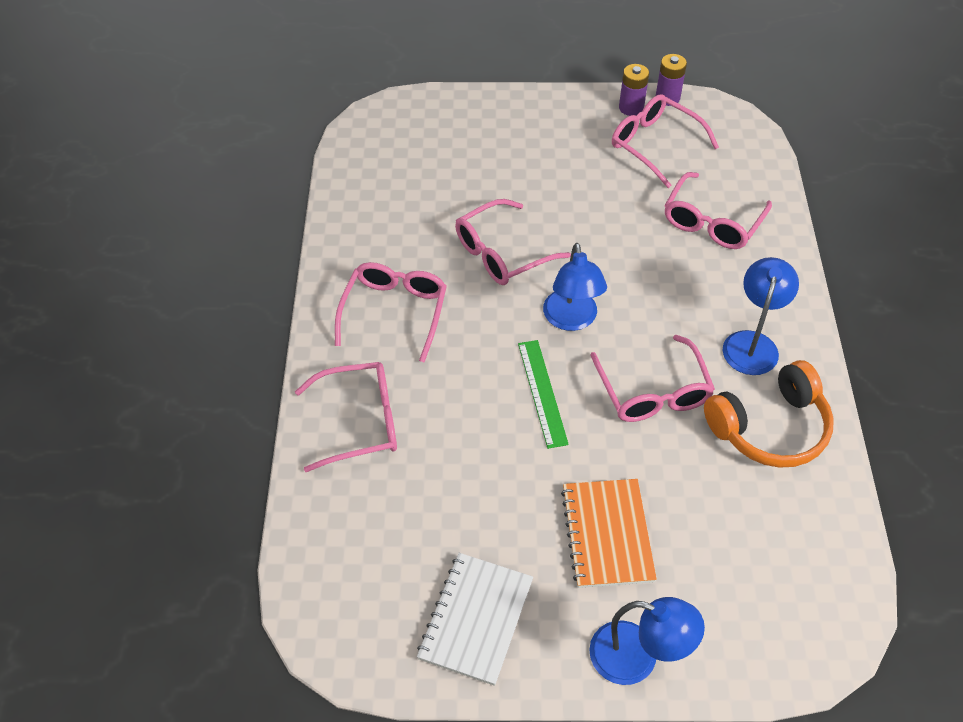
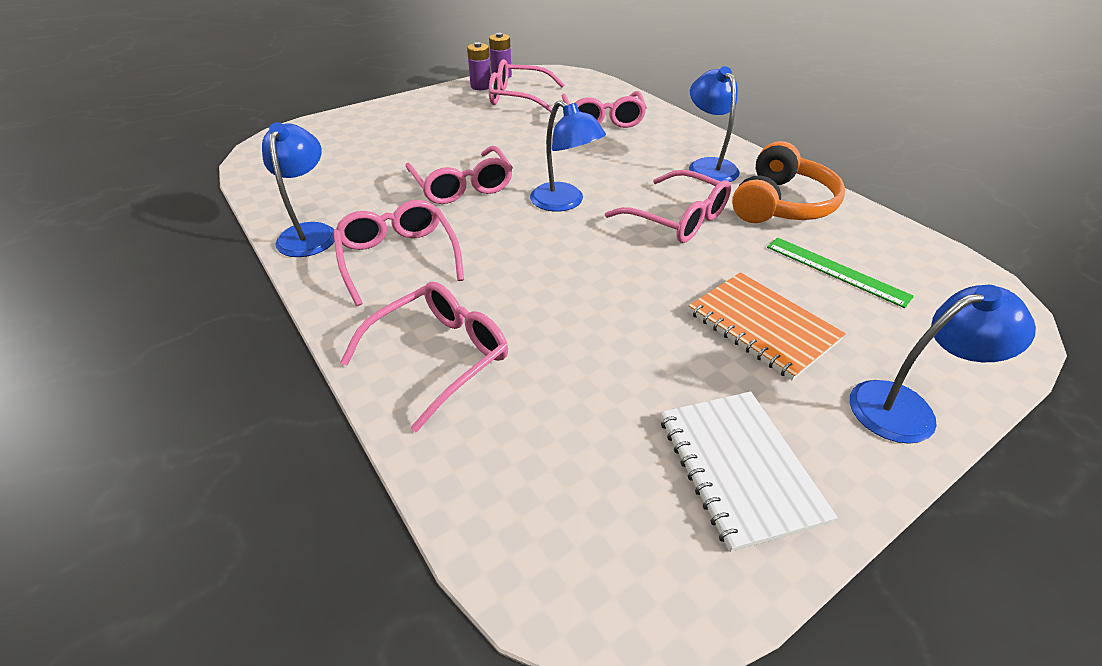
camera: 35 degrees left, 10 degrees down
(349, 249) = (310, 233): none -> blue lamp
(501, 253) = (462, 186): pink glasses -> pink glasses turned 45 degrees counterclockwise
(542, 392) = (593, 256): green ruler -> green ruler (836, 271)

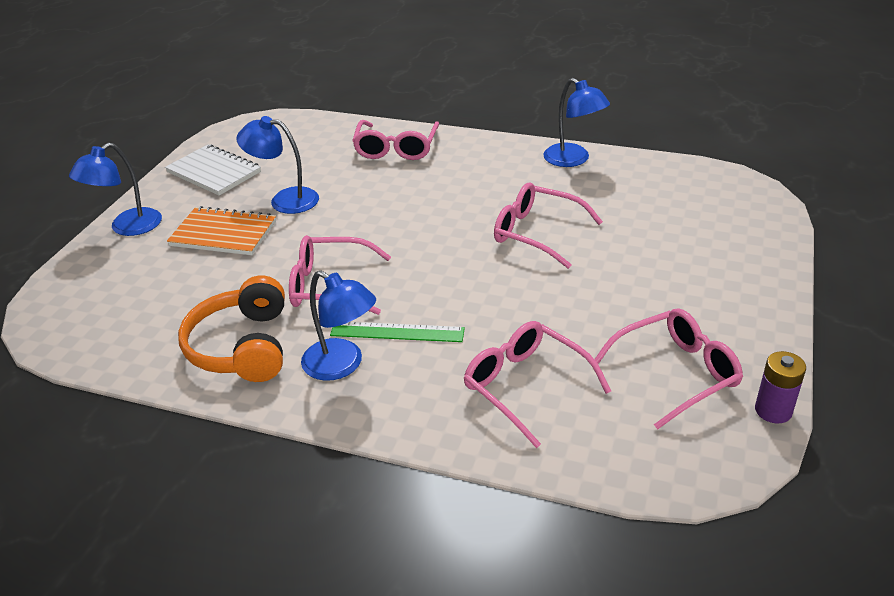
camera: 145 degrees right, 5 degrees down
(398, 257) = (493, 172): pink glasses -> none
(481, 86) = (753, 370): purple battery -> none
(564, 203) = (437, 257): blue lamp -> blue lamp (285, 200)
(836, 271) = (177, 296): green ruler -> green ruler (397, 332)

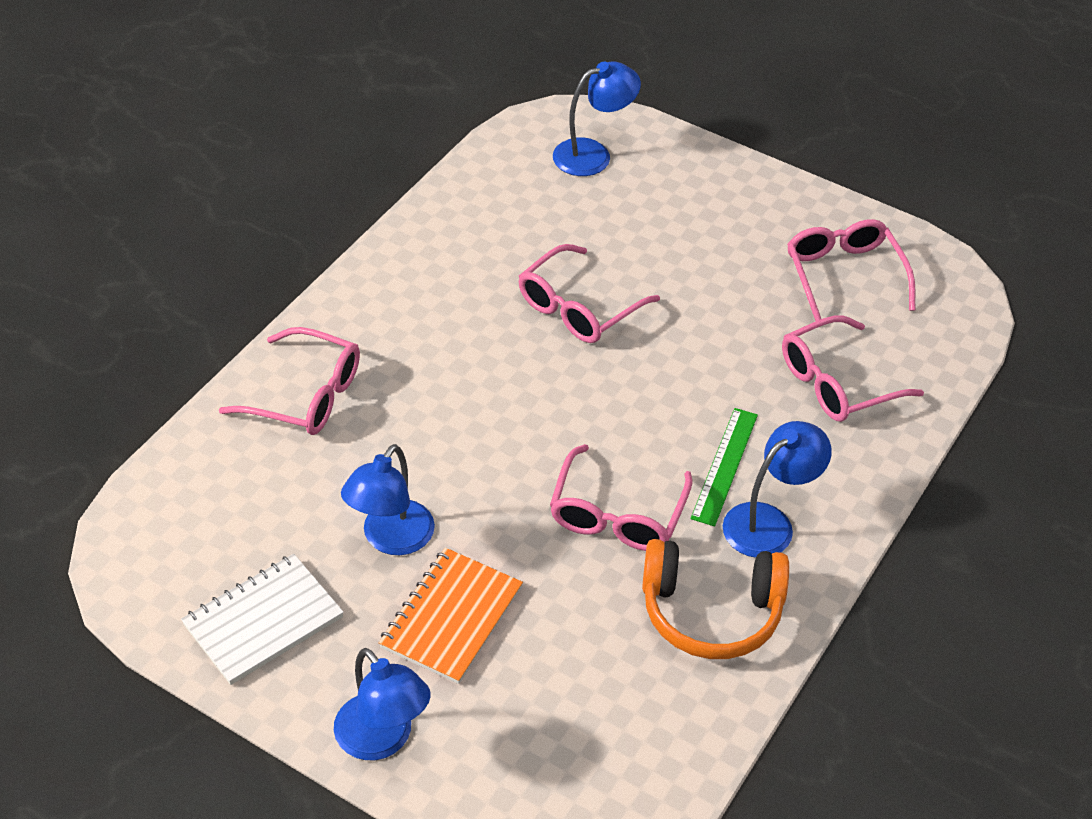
camera: 80 degrees left, 10 degrees up
(573, 160) = (429, 233): blue lamp -> blue lamp (593, 154)
(773, 410) = (904, 234): purple battery -> none

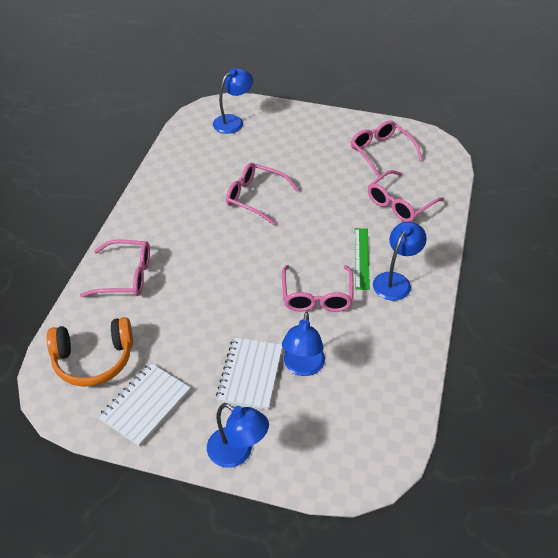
camera: 15 degrees left, 0 degrees up
(391, 539) = (201, 341): blue lamp -> blue lamp (303, 367)
(451, 617) = (250, 374): orange notebook -> white notebook
(578, 308) = (255, 197): pink glasses -> pink glasses turned 90 degrees clockwise
(711, 611) = (385, 334): orange headphones -> orange headphones (93, 359)

